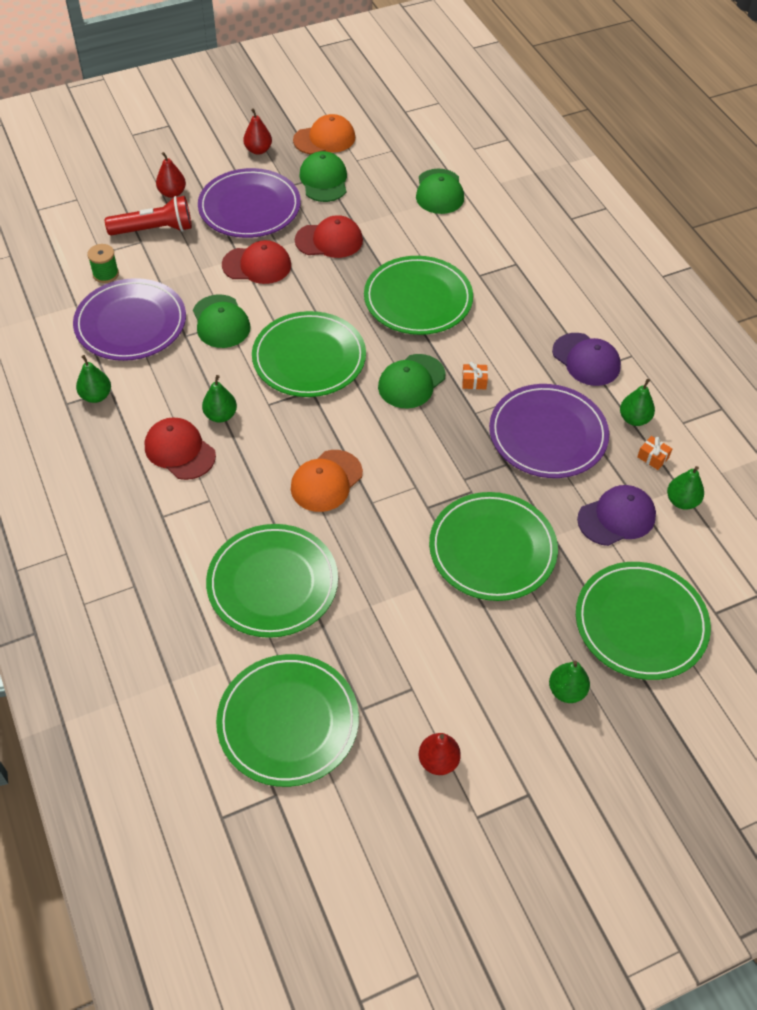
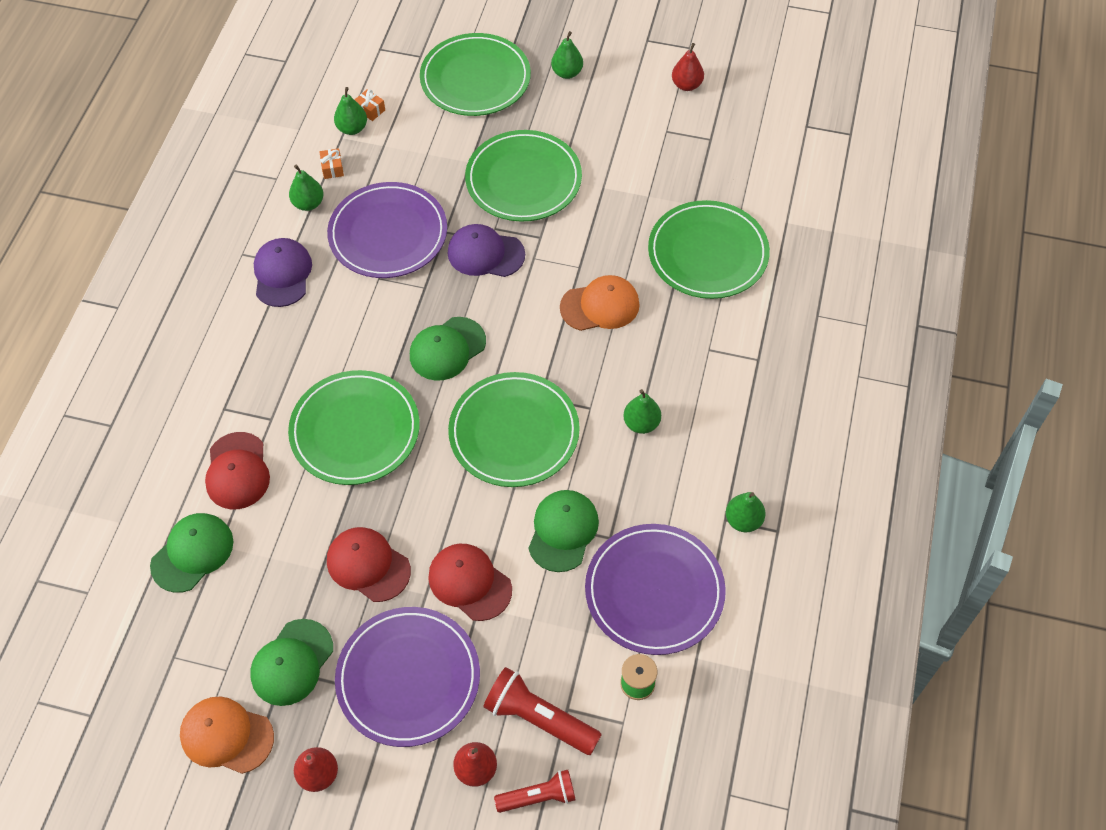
camera: 140 degrees left, 5 degrees up
(126, 200) = (538, 797): none -> red flashlight
(179, 451) = (702, 411): red cap -> red cap (237, 471)
(288, 722) = (767, 160): green plate -> none
(411, 381) = (447, 349): green cap -> green cap turned 150 degrees clockwise
(474, 381) = (395, 315): orange gift -> orange gift (370, 110)
(616, 517) = (411, 146): purple cap -> purple cap (485, 253)

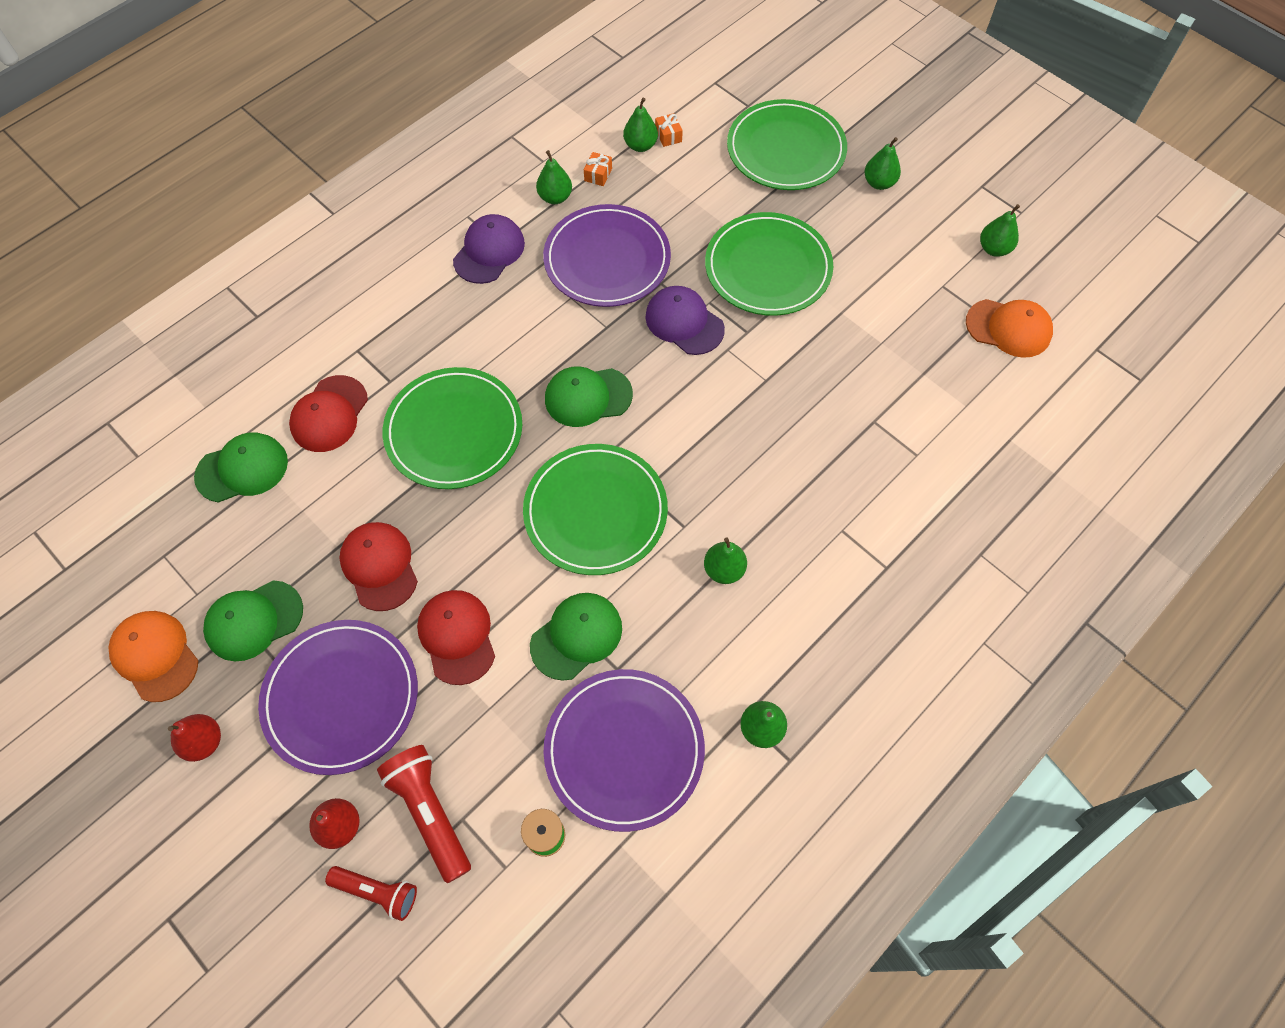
camera: 30 degrees right, 5 degrees up
(600, 306) = (761, 429): orange cap -> orange cap (1009, 328)
(686, 85) = (994, 249): red pear -> green pear
(708, 253) = (905, 430): green plate -> none

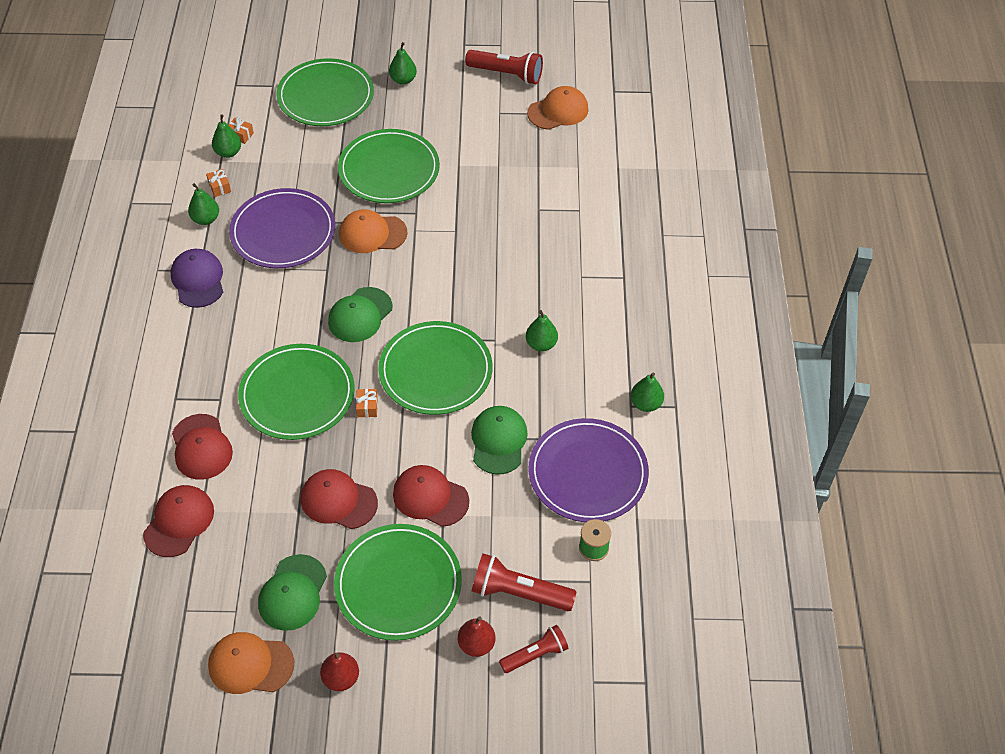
camera: 45 degrees left, 10 degrees down
(242, 469) = (179, 522): green cap -> red cap
(341, 697) = (398, 584): purple plate -> green plate
(498, 495) = (367, 407): none -> orange gift
(684, 322) = (372, 234): purple cap -> orange cap
(994, 249) = (506, 74): green pear -> red flashlight

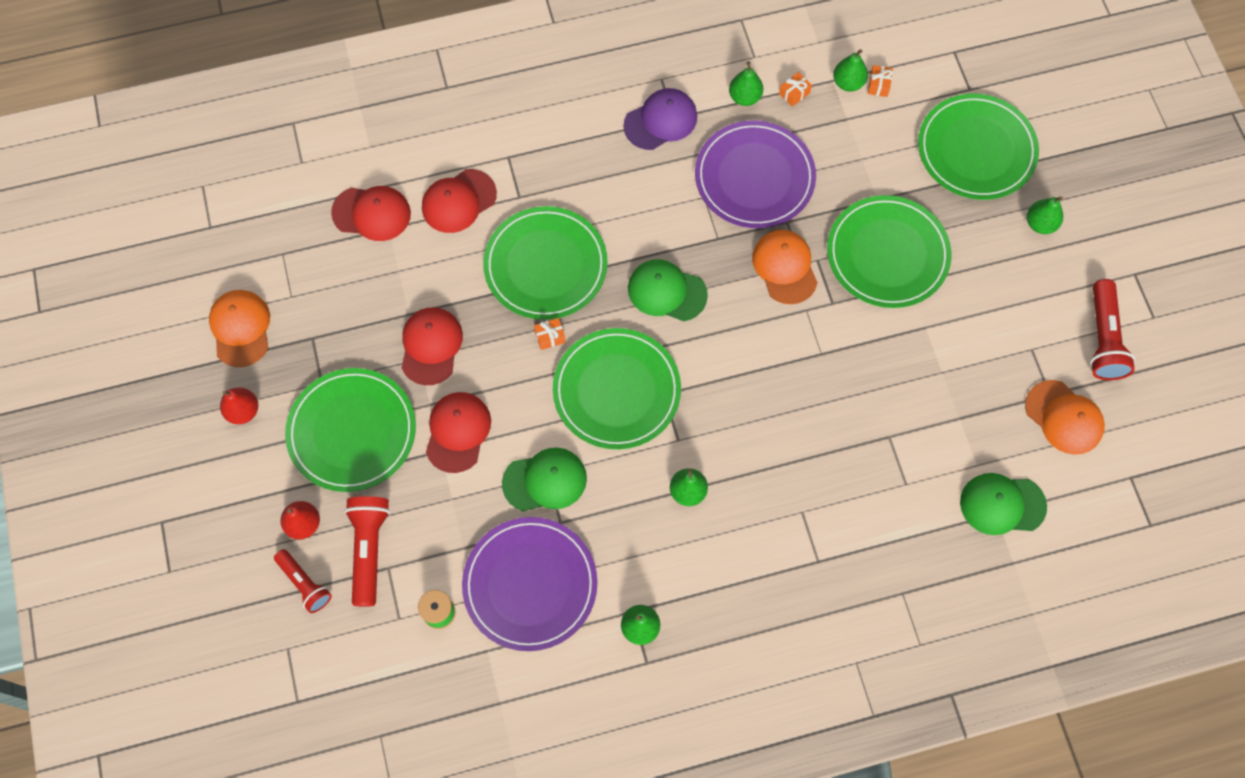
camera: 75 degrees right, 15 degrees up
(293, 593) = (321, 339): green cap -> green cap (1002, 504)

